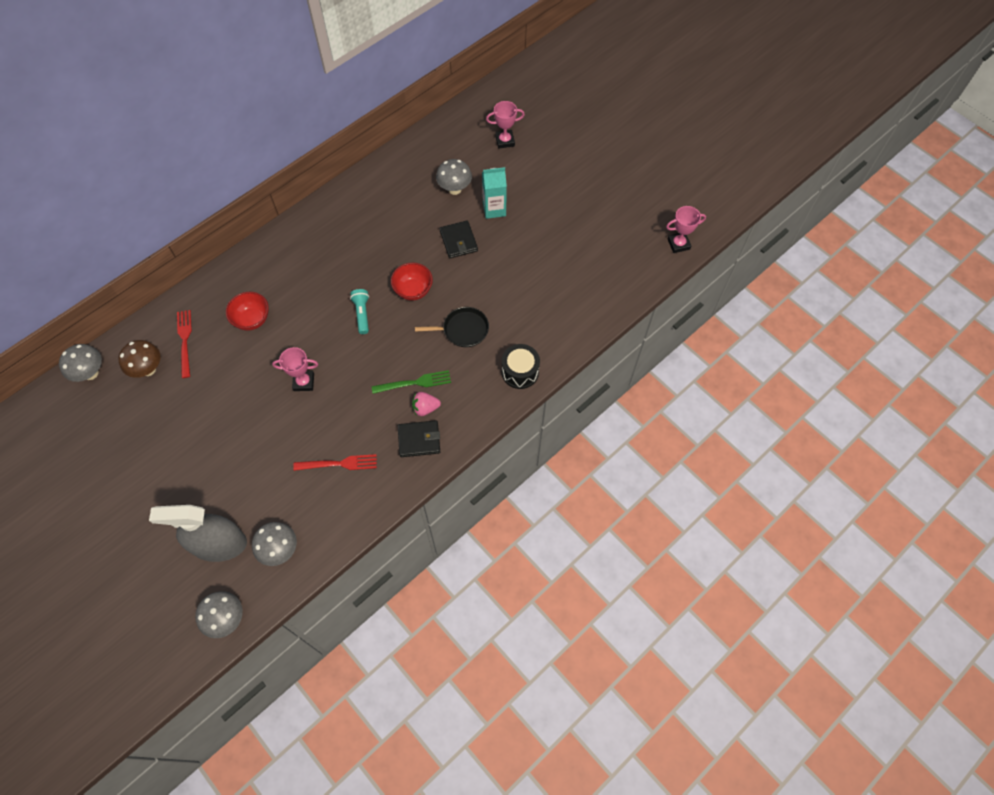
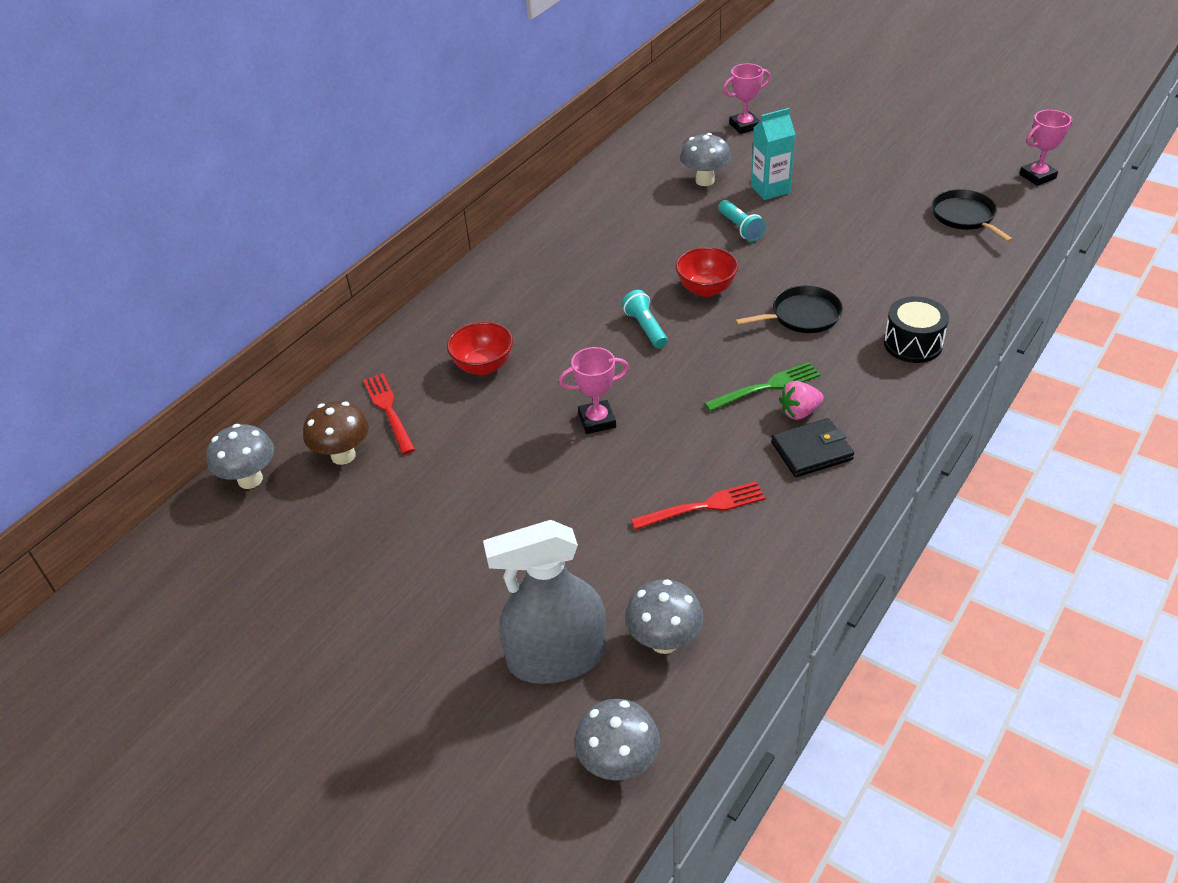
camera: 10 degrees left, 20 degrees down
(458, 241) = (740, 228): black wallet -> turquoise flashlight
(610, 269) = (965, 217): none -> black pan

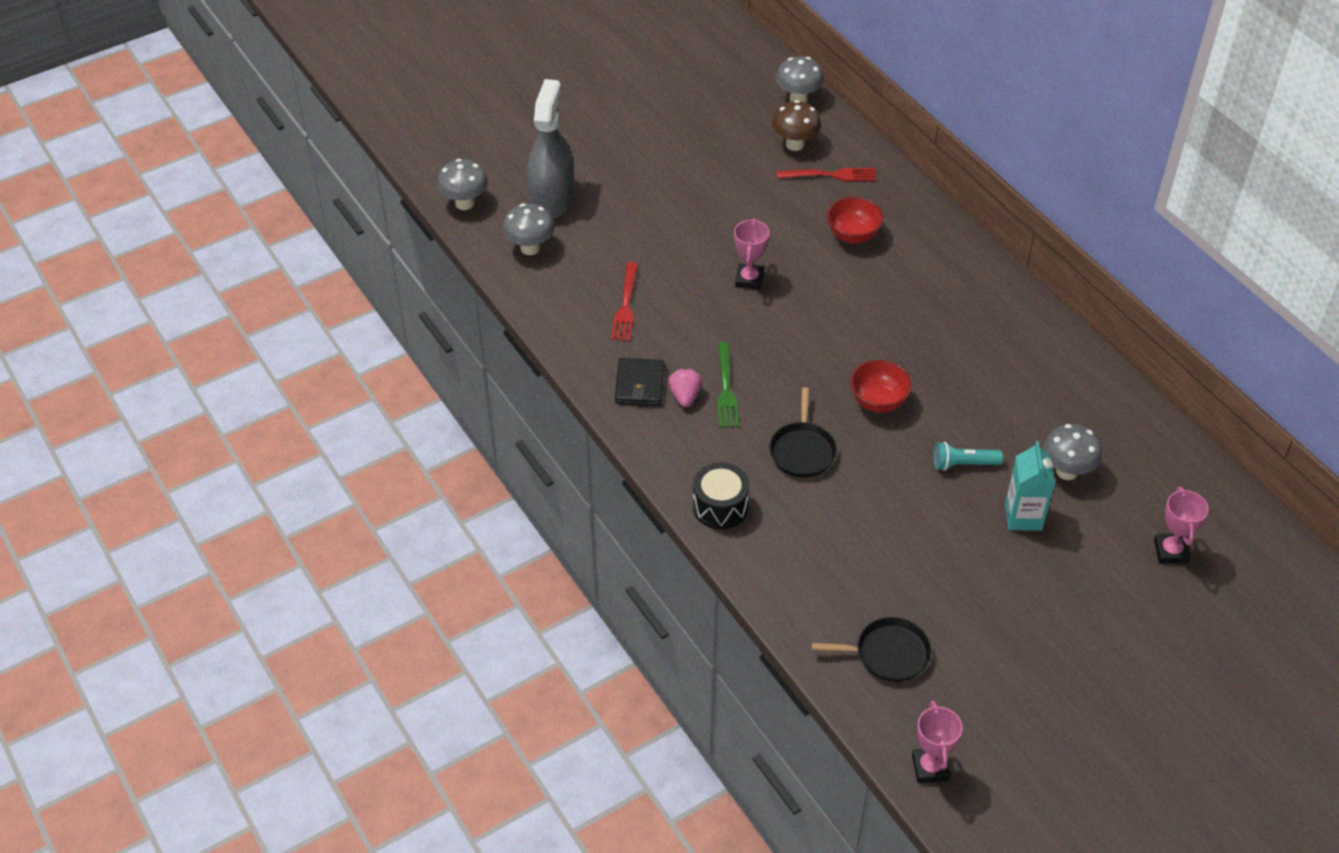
camera: 110 degrees right, 5 degrees up
(645, 328) = (846, 343): turquoise flashlight -> none

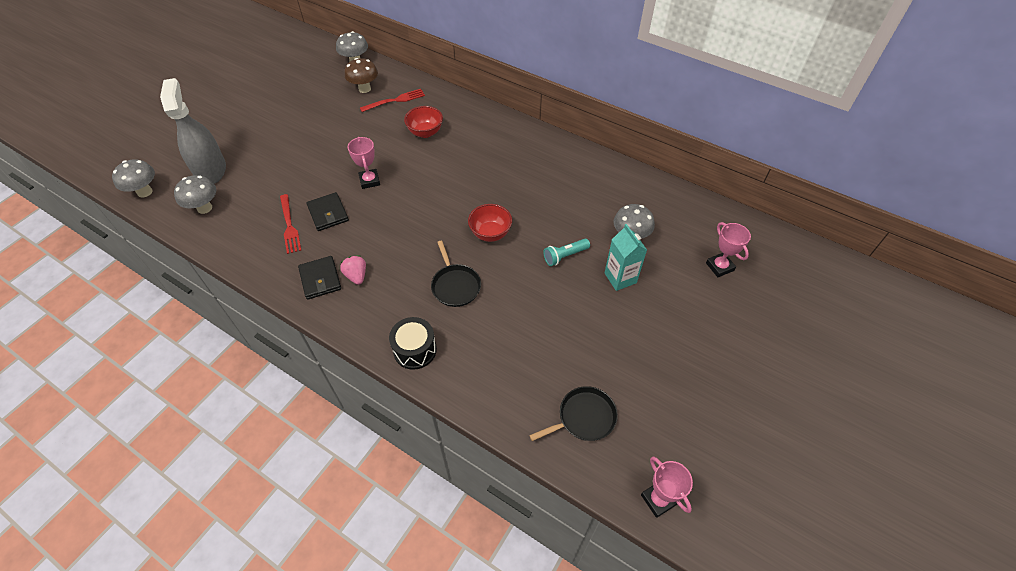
camera: 25 degrees left, 5 degrees up
(679, 305) = (328, 213): none -> black wallet
(726, 389) = (384, 260): green fork -> none

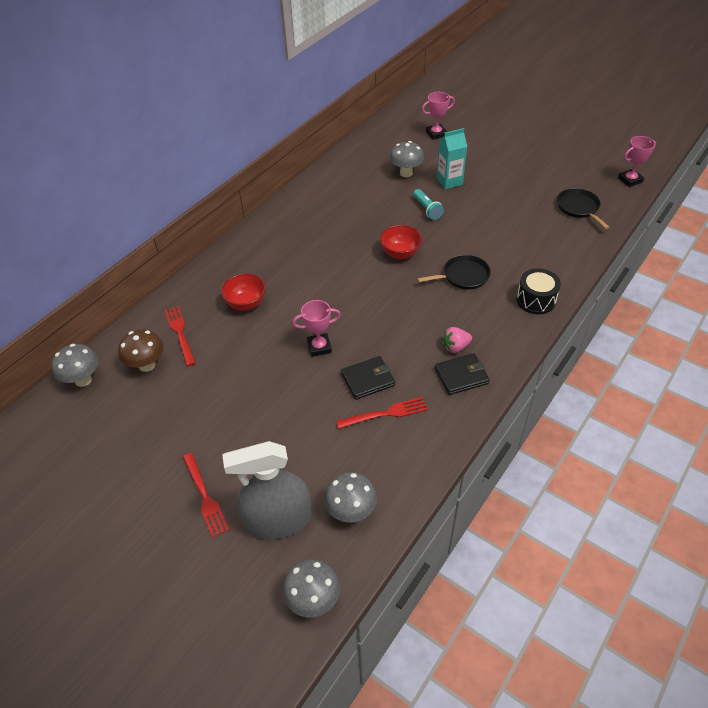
camera: 85 degrees left, 5 degrees down
(240, 133) = (205, 497): none -> red fork

